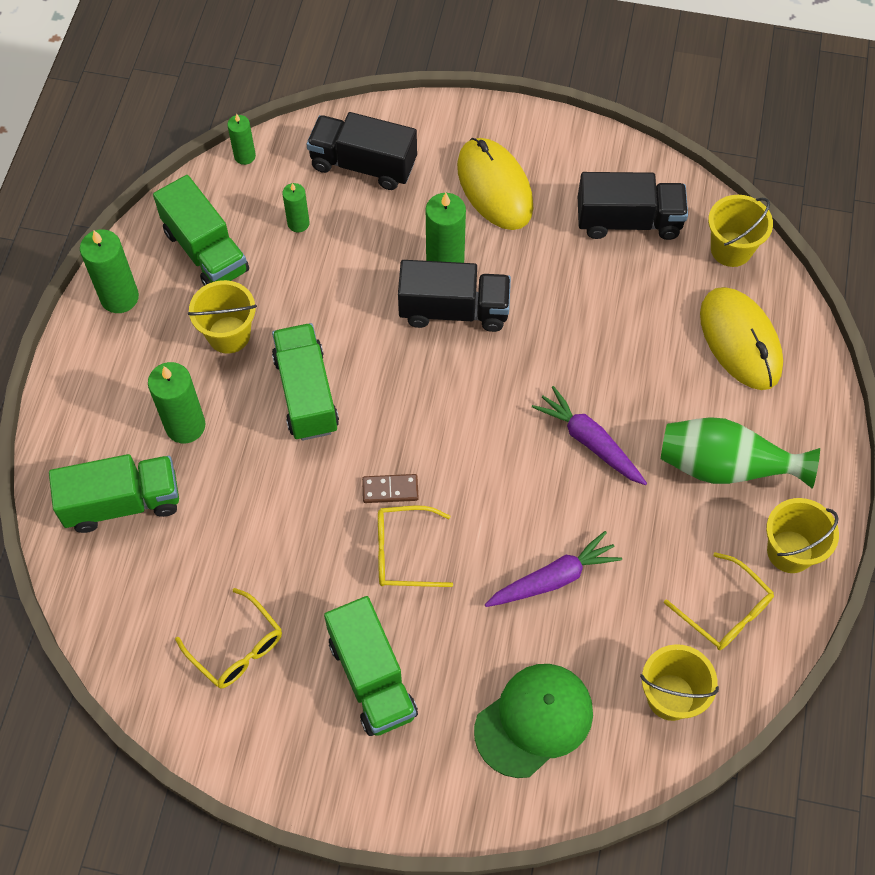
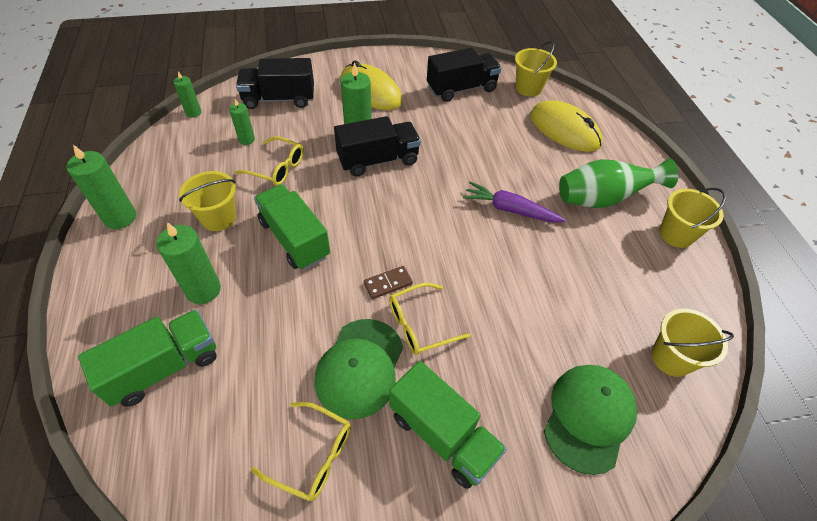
camera: 25 degrees left, 10 degrees down
(206, 251) = (182, 171): green truck -> none
(318, 576) = (360, 367): none -> green cap
(553, 578) = (539, 304): purple carrot -> none
(726, 612) = (665, 285): yellow glasses -> yellow glasses (277, 168)

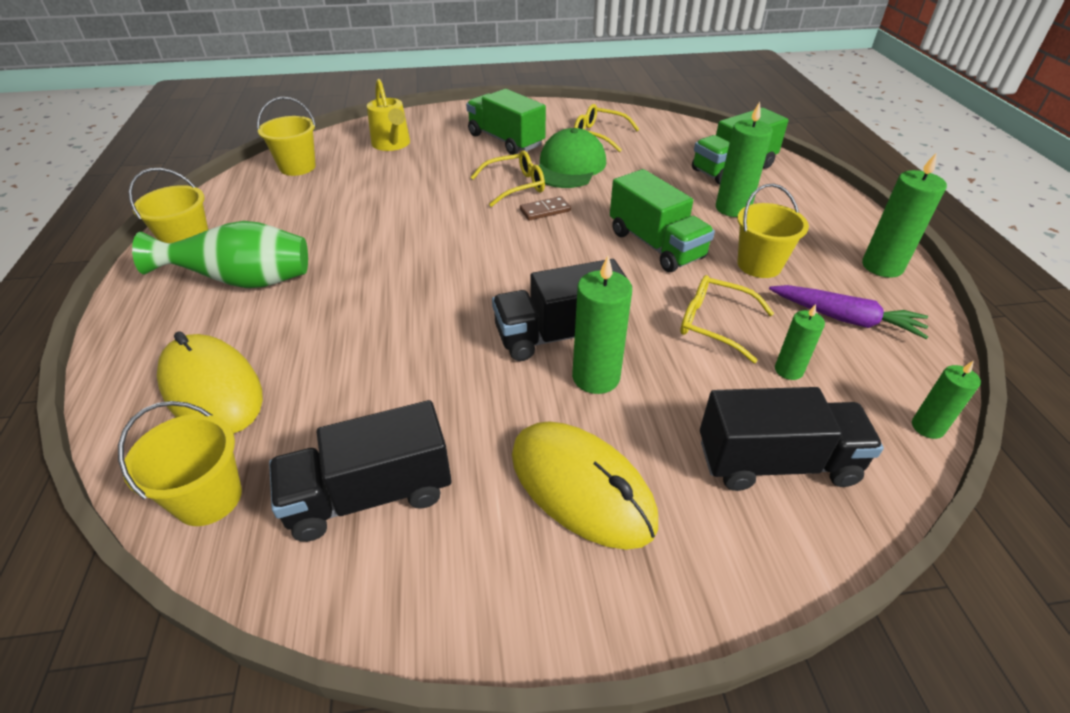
camera: 175 degrees left, 10 degrees down
(510, 210) = (381, 271): purple carrot -> purple carrot (845, 319)
(588, 417) = (392, 145): green cap -> yellow watering can

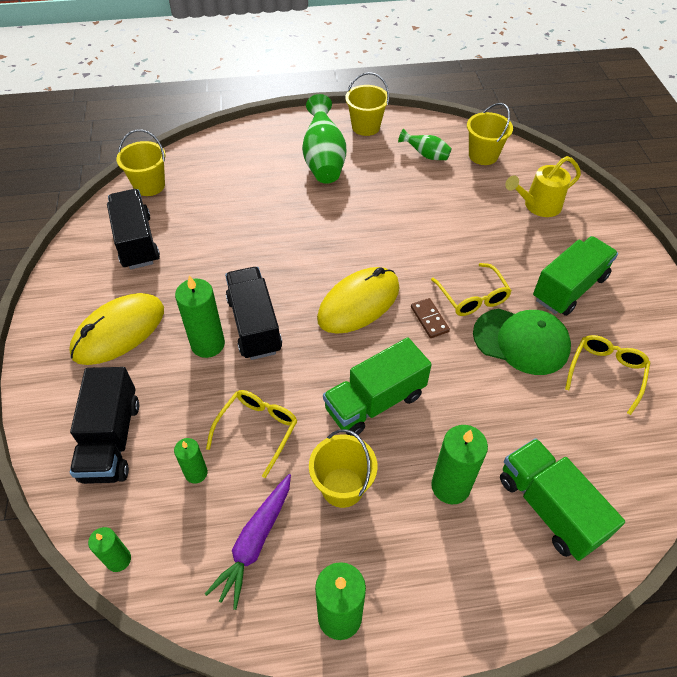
camera: 90 degrees right, 10 degrees up
(211, 388) = (225, 169): yellow mouse -> yellow mouse (358, 303)
(277, 202) = (426, 155): none -> green vase

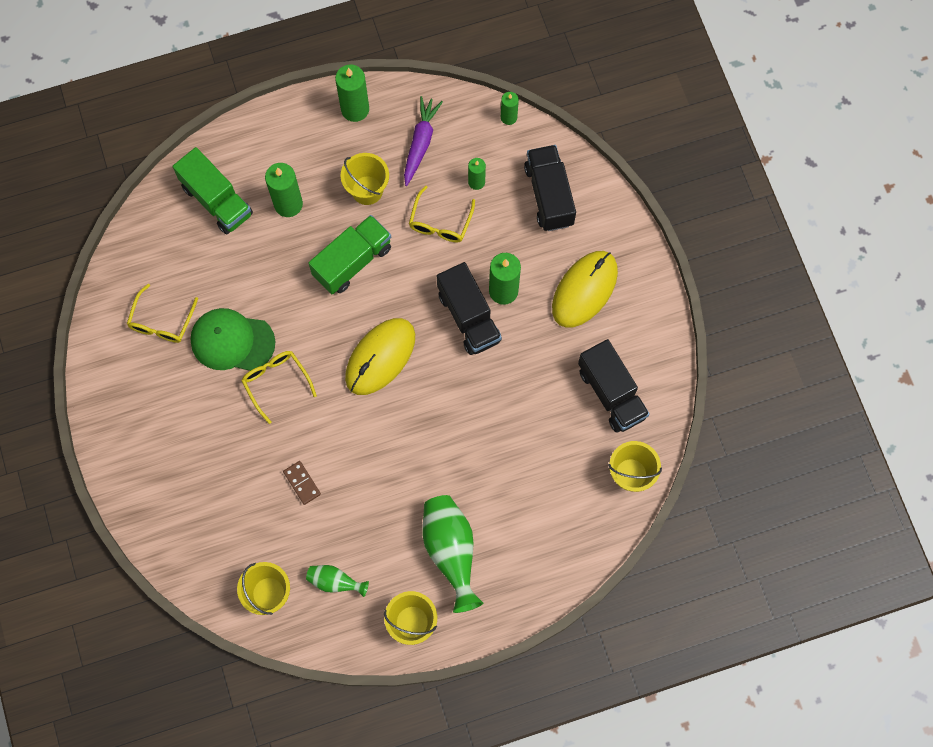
camera: 170 degrees right, 20 degrees up
(429, 319) = (314, 350): brown domino -> brown domino (302, 483)
(538, 206) = (209, 518): yellow watering can -> none
(569, 288) = (185, 409): green truck -> none

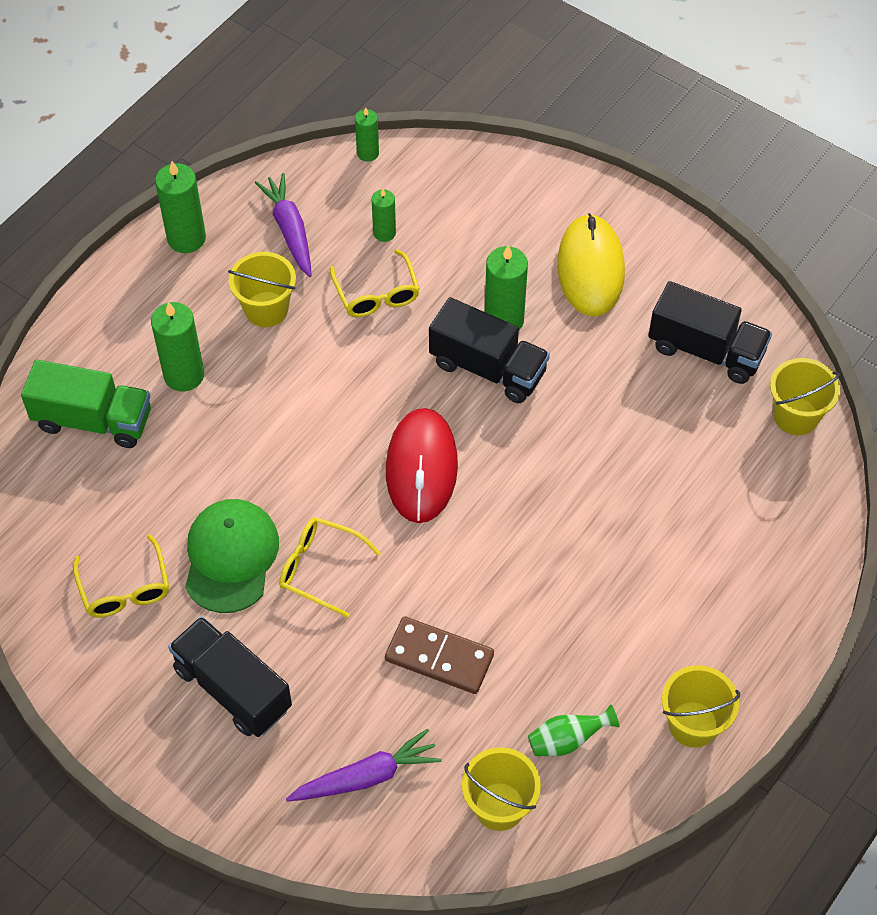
camera: 35 degrees left, 15 degrees down
(210, 525) = (366, 776): none -> purple carrot
(232, 341) = (230, 557): green cap -> green cap turned 120 degrees clockwise
(302, 483) = (439, 657): brown domino -> brown domino, size x1.68
(352, 261) = (308, 390): green truck -> none
(380, 357) = (421, 468): yellow mouse -> red mouse
(451, 551) = (672, 618): green vase -> none
(549, 195) = (475, 202): black truck -> black truck (233, 688)

